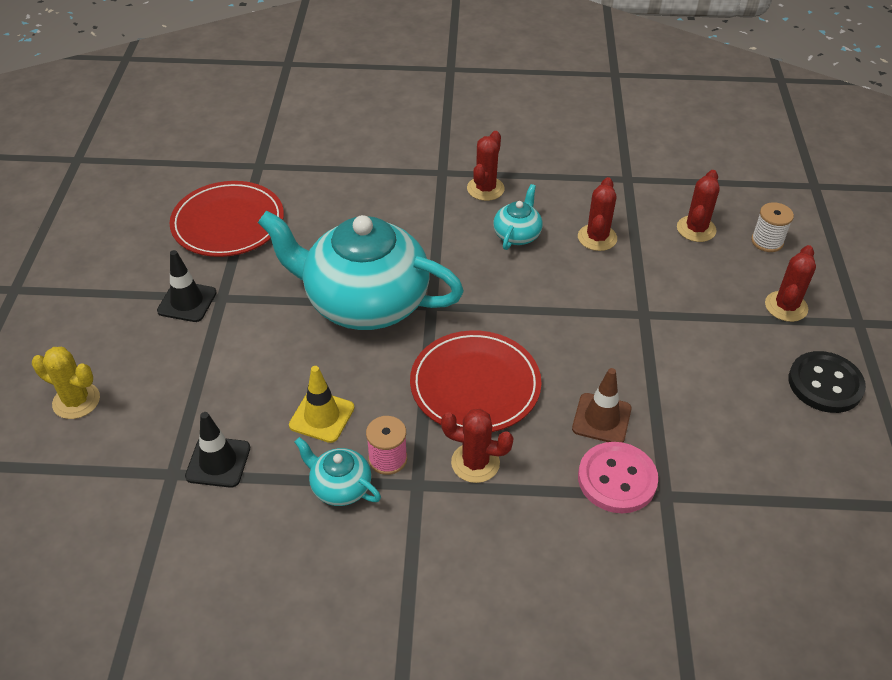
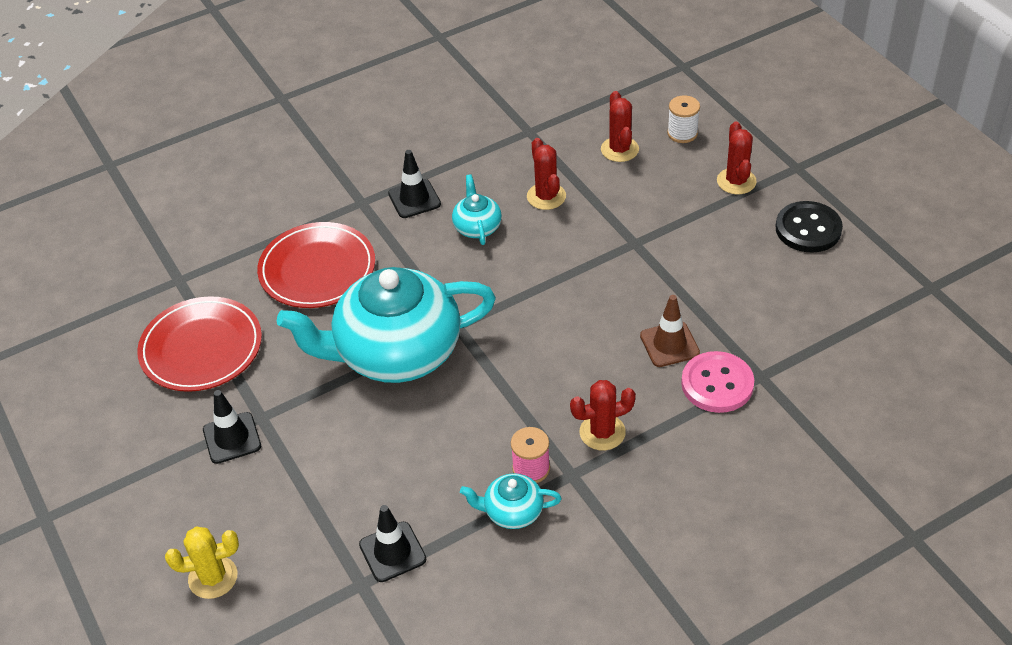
camera: 30 degrees left, 0 degrees up
(322, 416) = (446, 466): yellow traffic cone -> none
(475, 385) = (550, 372): red plate -> red plate (317, 269)
(485, 189) = (414, 199): red cactus -> black traffic cone

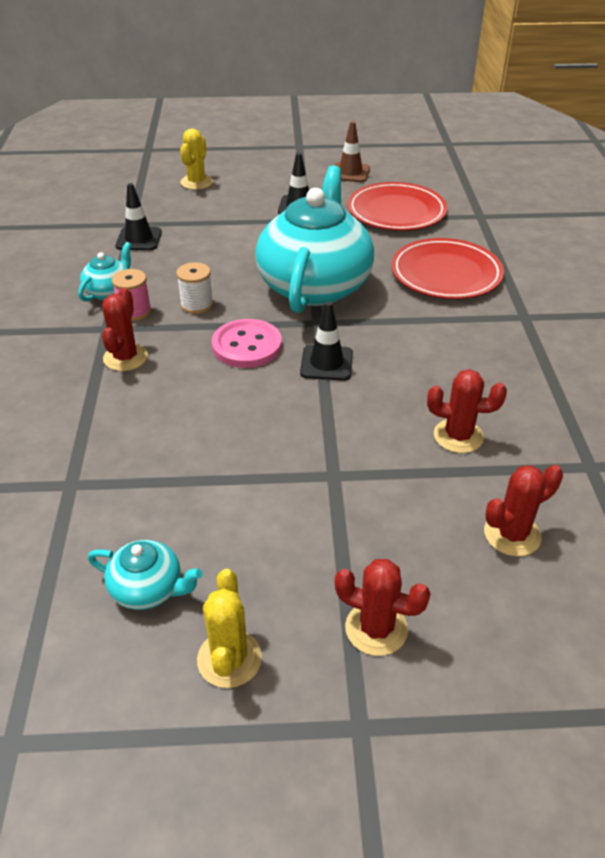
camera: 115 degrees right, 5 degrees down
(414, 199) = (510, 347): black traffic cone -> black traffic cone (326, 363)
(477, 227) = (440, 373): turquoise teapot -> turquoise teapot (148, 589)
(619, 149) = (512, 534): red cactus -> red cactus turned 45 degrees counterclockwise
(669, 344) = (173, 438): brown traffic cone -> brown traffic cone (350, 173)
(682, 133) = (515, 619): white spool -> white spool (197, 305)
(717, 384) = (96, 448): pink button -> pink button (247, 346)
(808, 229) = (229, 659): black button -> yellow cactus

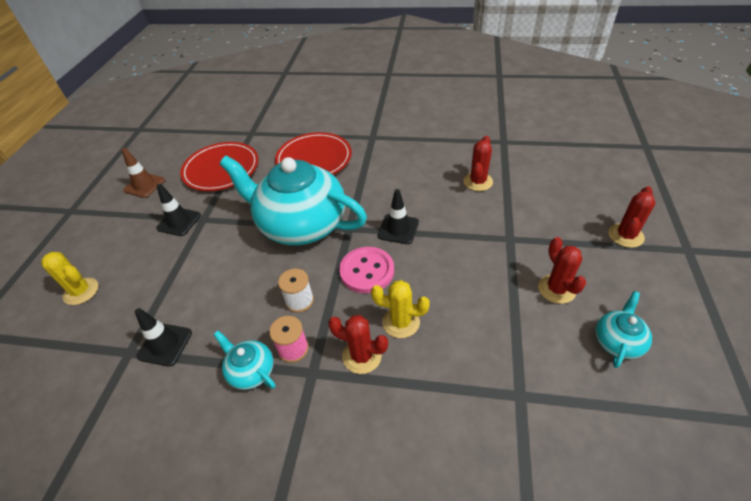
camera: 75 degrees left, 5 degrees up
(229, 659) = (661, 300): yellow cactus -> yellow cactus (401, 322)
(512, 534) = (553, 176): red cactus -> red cactus (556, 289)

